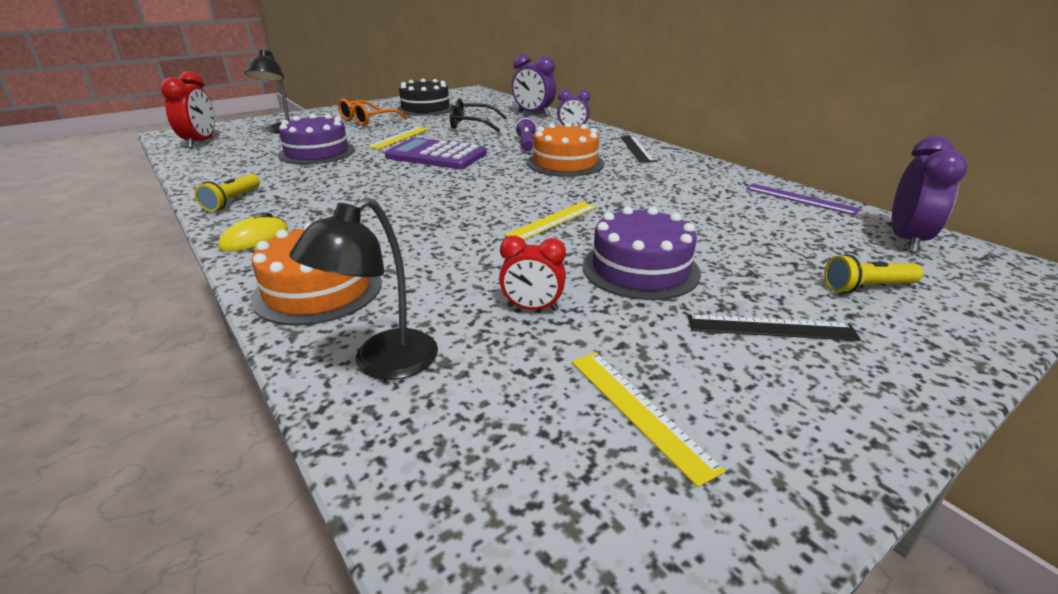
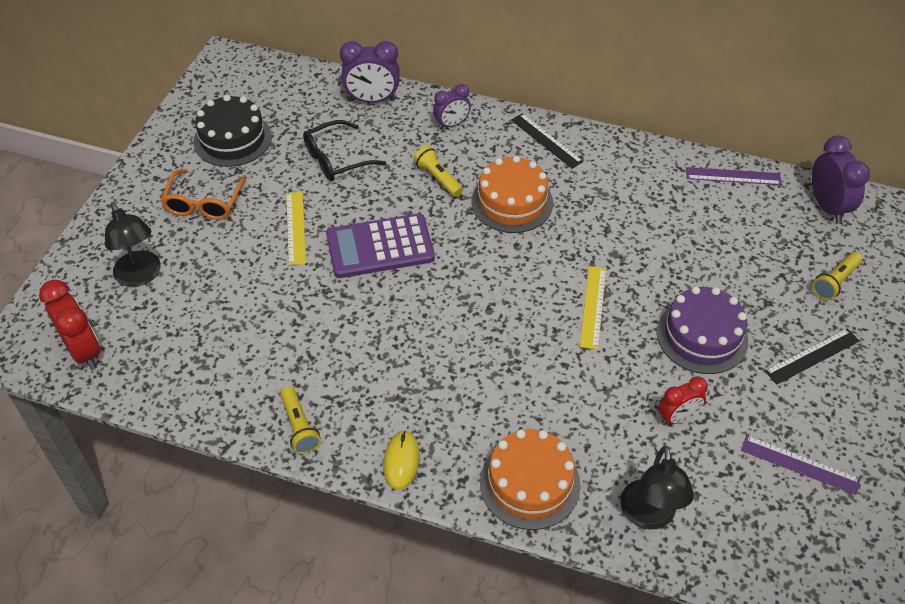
camera: 35 degrees left, 20 degrees up
(317, 152) = (250, 302): purple cake -> none
(526, 143) = (438, 178): purple flashlight -> yellow flashlight
(639, 411) = (799, 465): yellow ruler -> purple ruler

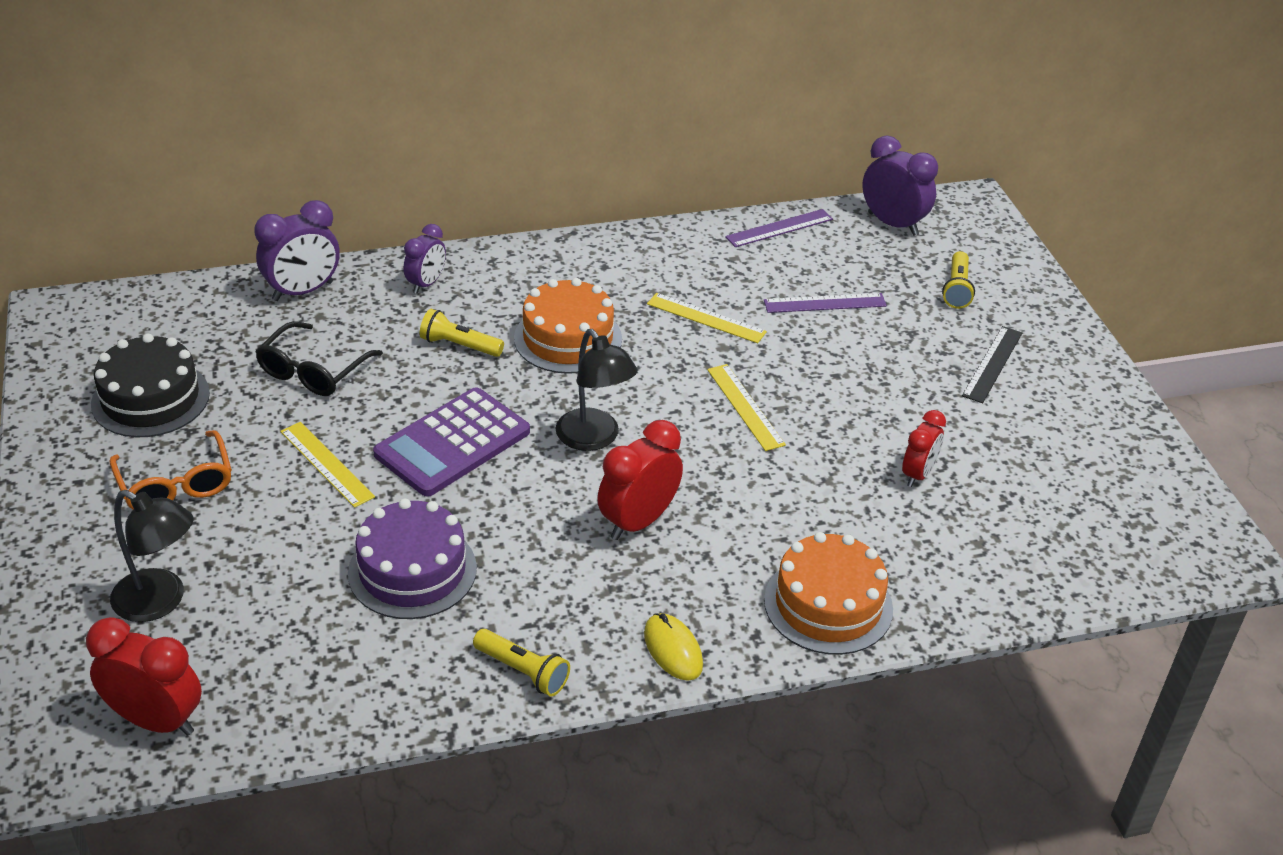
camera: 35 degrees left, 10 degrees down
(452, 358) = (638, 521): none -> red clock
(546, 140) = (552, 263): black ruler -> none
(620, 226) = (706, 318): none -> yellow ruler
(649, 516) = (969, 577): black lamp -> black lamp (594, 438)
(702, 336) = (877, 389): purple cake -> purple cake (412, 570)
(799, 465) = (1063, 465): purple ruler -> purple ruler (825, 303)

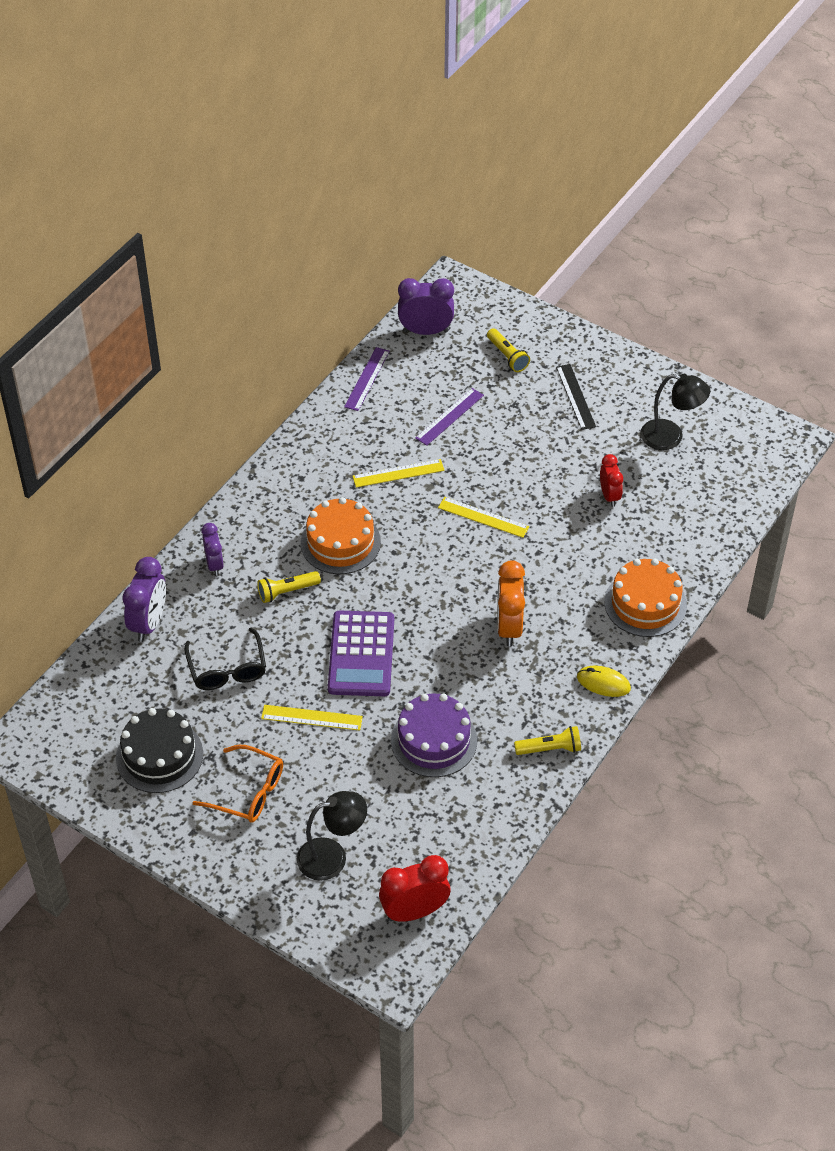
camera: 40 degrees left, 10 degrees up
(594, 438) = (430, 595): black lamp -> black lamp (670, 437)
(638, 521) = (509, 627): red clock -> orange clock

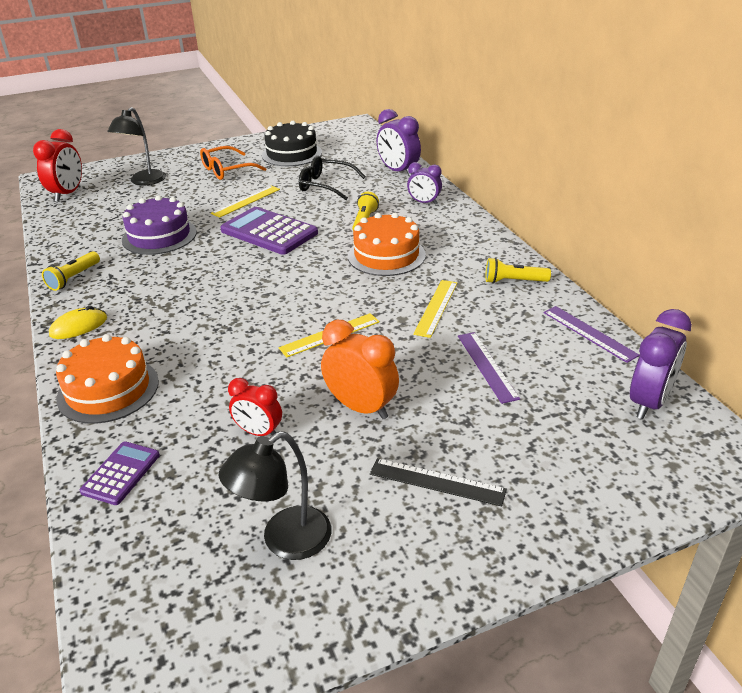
camera: 125 degrees right, 15 degrees down
(507, 356) = (558, 452): yellow flashlight -> yellow flashlight (514, 281)
(509, 627) = (199, 302): orange clock -> orange clock (361, 407)
(697, 539) = (121, 473): none -> purple calculator

